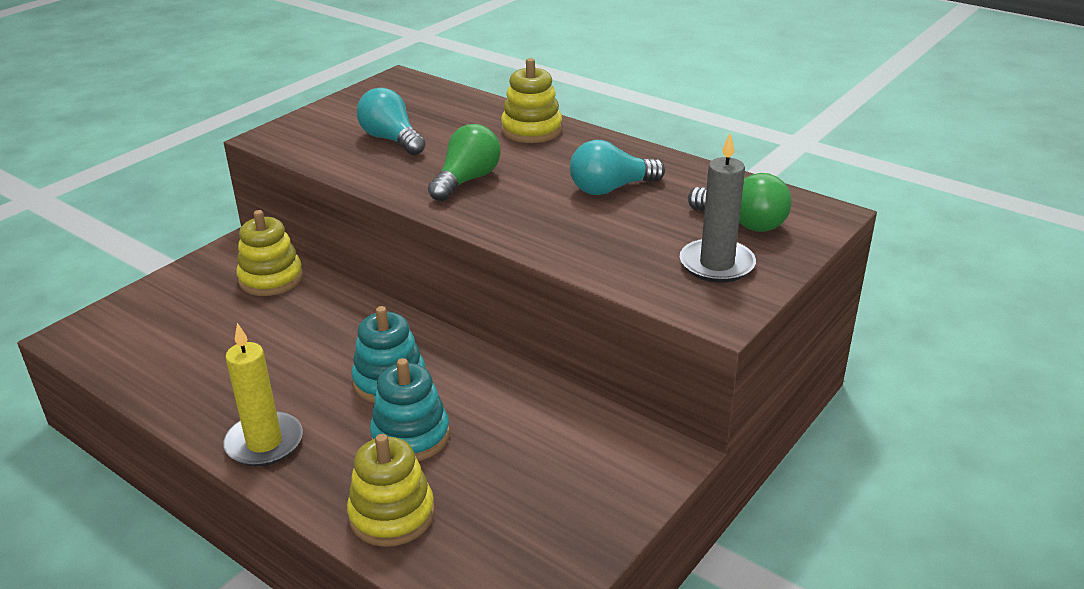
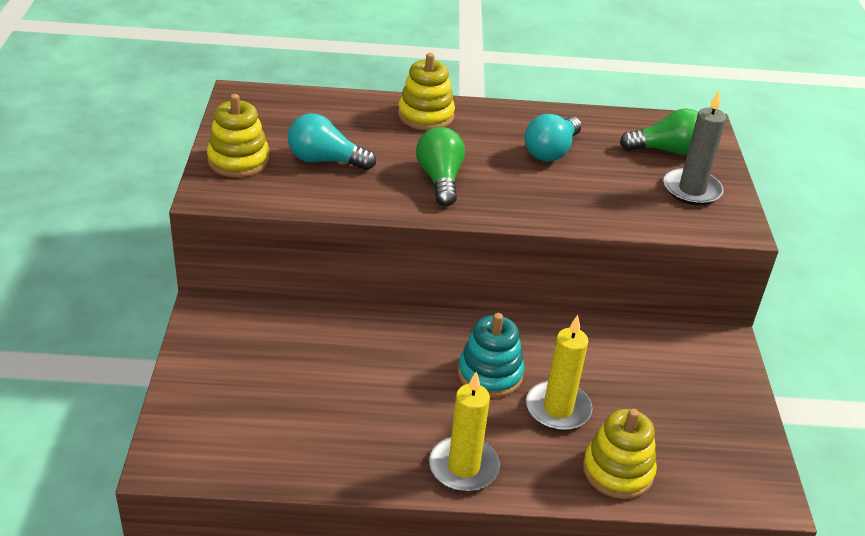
camera: 40 degrees left, 5 degrees up
(271, 279) = (279, 330): yellow stacking toy -> yellow stacking toy (238, 160)
(410, 436) = (558, 409): turquoise stacking toy -> yellow candle

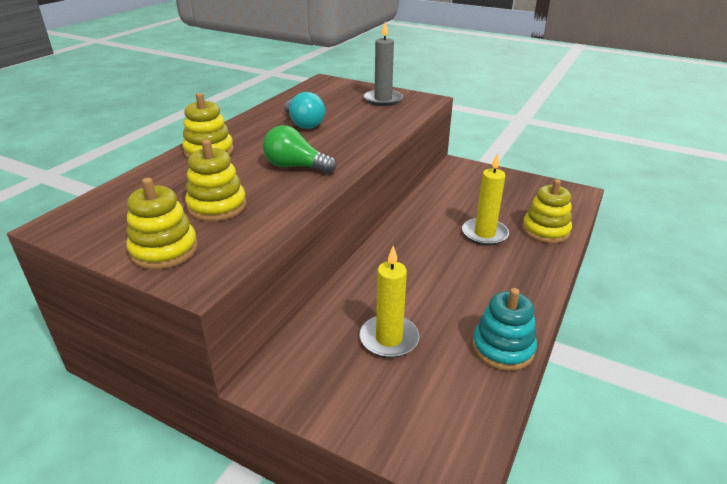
camera: 60 degrees left, 5 degrees down
(325, 160) = (217, 206): turquoise light bulb -> yellow stacking toy
(463, 467) = (524, 288): yellow candle -> yellow candle (389, 339)
(490, 374) = (439, 249): turquoise stacking toy -> turquoise stacking toy (502, 348)
(667, 150) = (339, 95): green light bulb -> none

